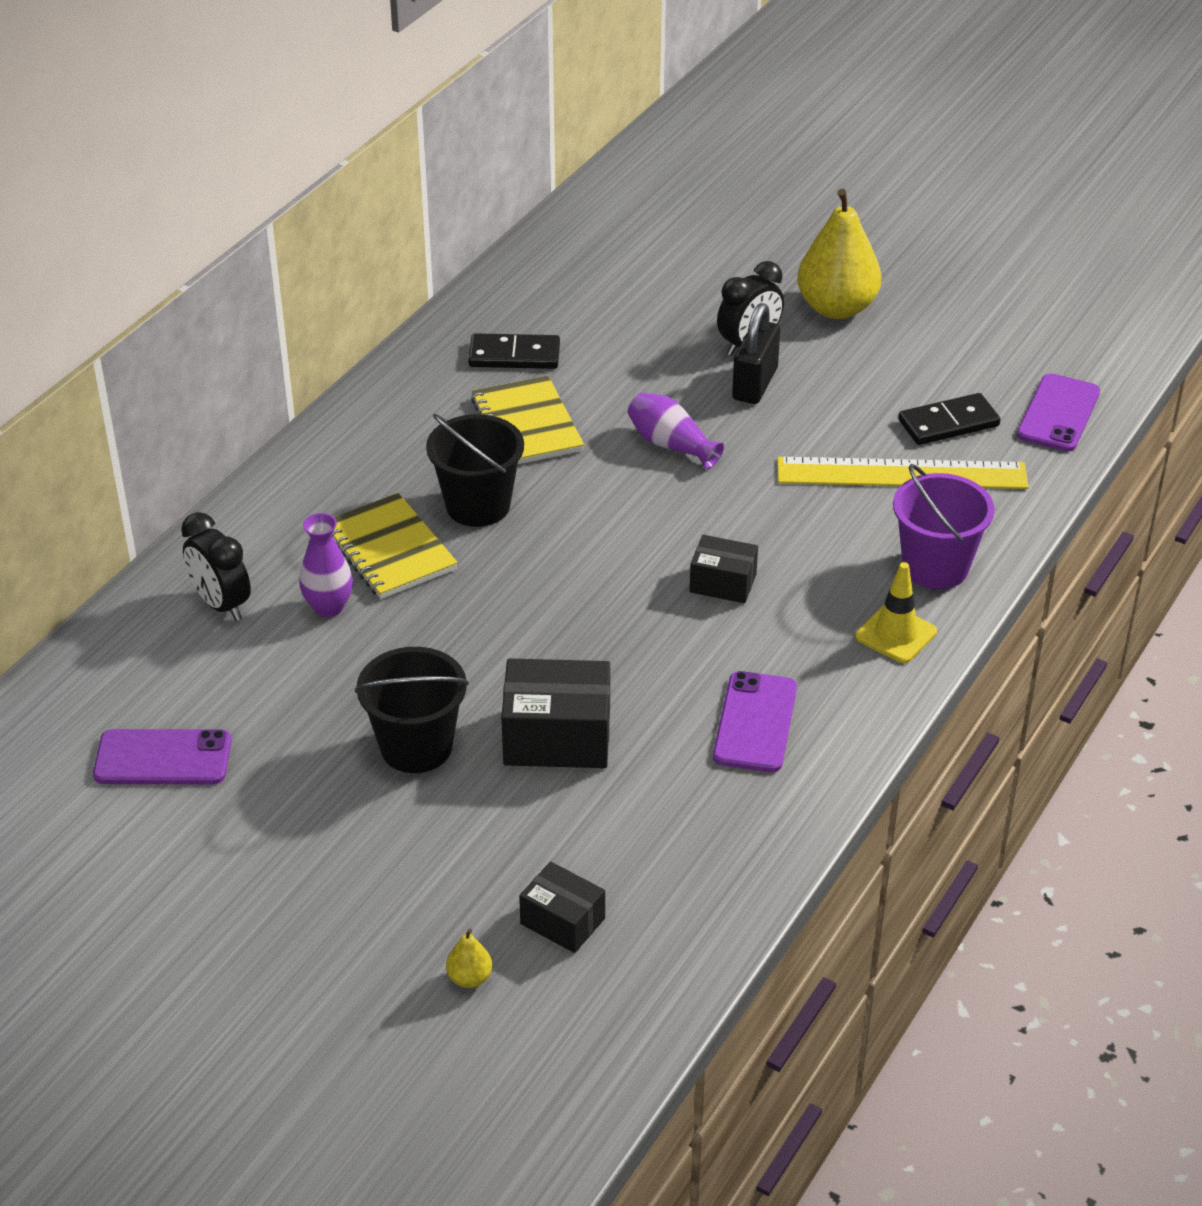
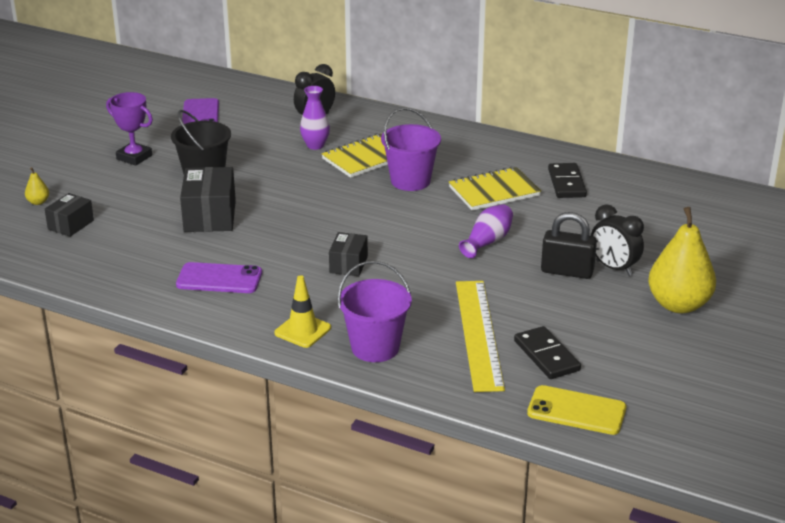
camera: 85 degrees right, 10 degrees down
(316, 847) = (134, 157): none -> purple trophy
(478, 506) = (410, 181): black bucket -> purple bucket
(1058, 413) = (576, 411): purple phone -> yellow phone

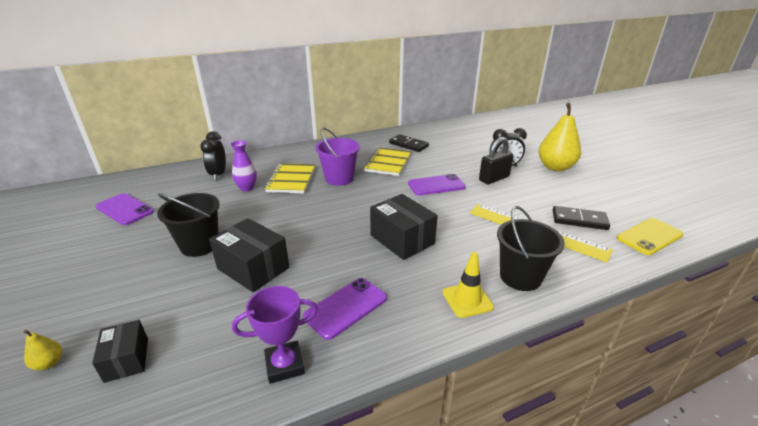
camera: 50 degrees left, 0 degrees up
(134, 157) = (108, 264): purple trophy -> purple trophy (284, 365)
(348, 264) = (402, 239): black box -> black box, size x1.66
(375, 347) = (520, 277): purple bucket -> black bucket
(487, 241) = (436, 185): purple vase -> purple phone

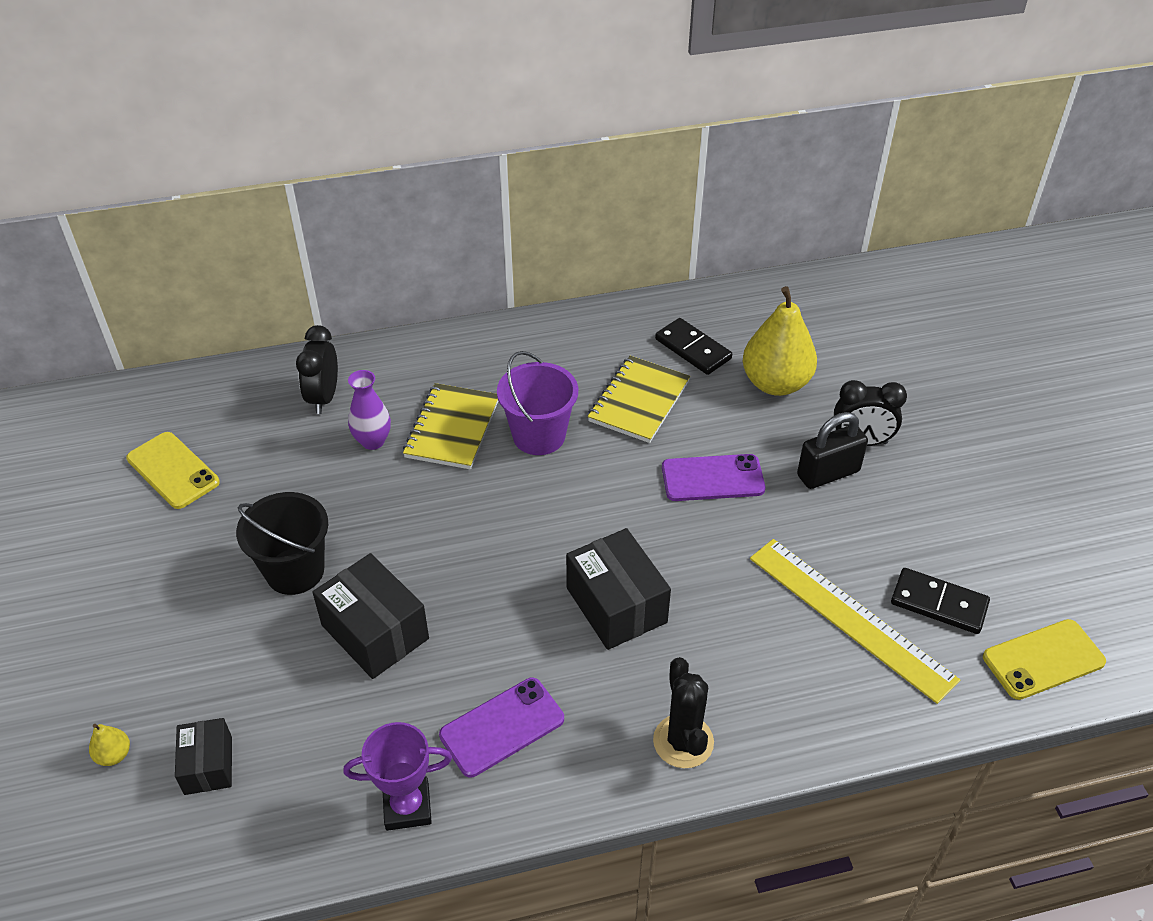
camera: 10 degrees right, 15 degrees up
(125, 209) = (173, 470): purple phone -> yellow phone
(467, 300) = (683, 741): yellow traffic cone -> black cactus
(520, 277) = (781, 711): black bucket -> none
(555, 167) = (963, 455): yellow pear -> yellow pear (775, 383)

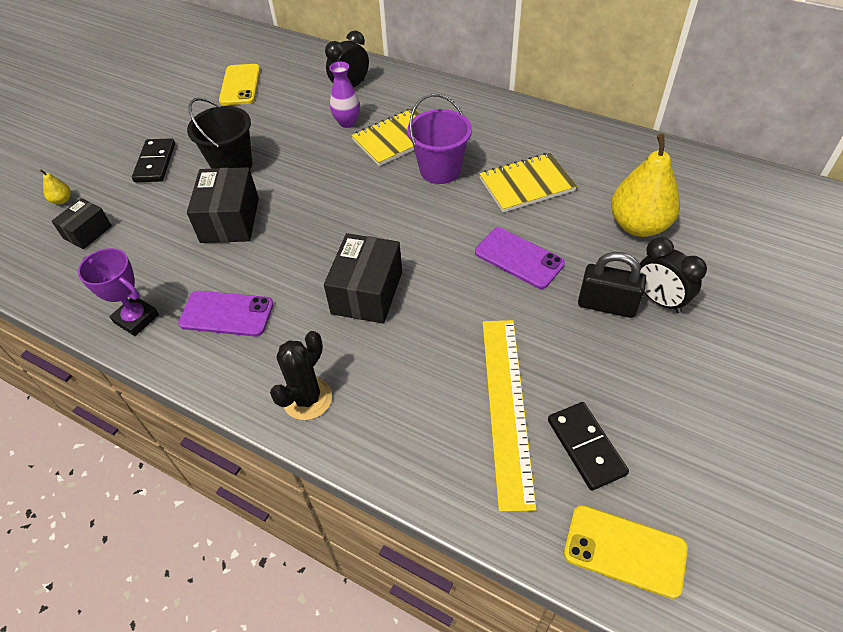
camera: 45 degrees right, 5 degrees up
(693, 349) = (603, 173): black domino -> black domino (155, 163)

